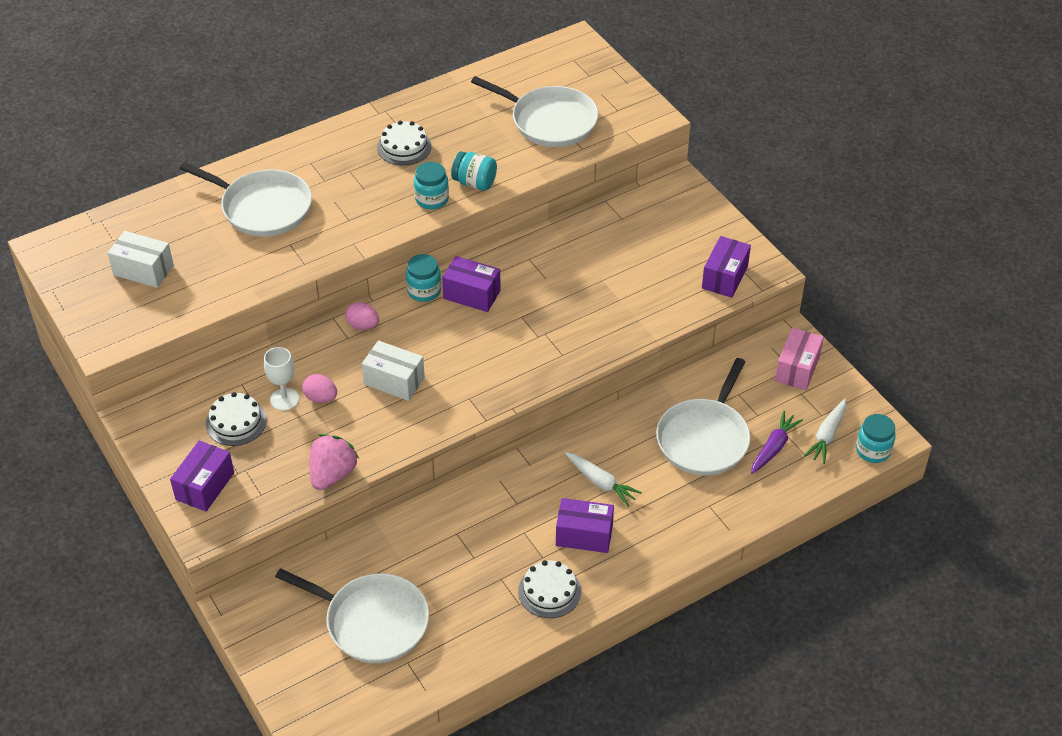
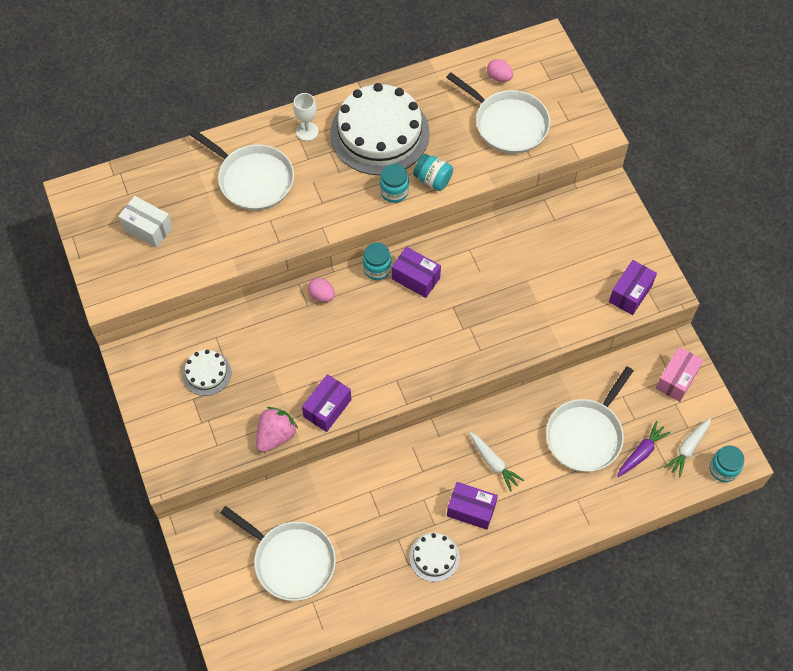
camera: 10 degrees right, 15 degrees up
(205, 486) = (174, 430): purple box -> purple box (327, 408)
(284, 399) = (248, 357): white goblet -> white goblet (307, 131)
(321, 398) = (277, 361): pink egg -> pink egg (499, 77)
(394, 381) = (338, 354): white box -> none
(404, 147) = (379, 133): white cake -> white cake, size x2.14

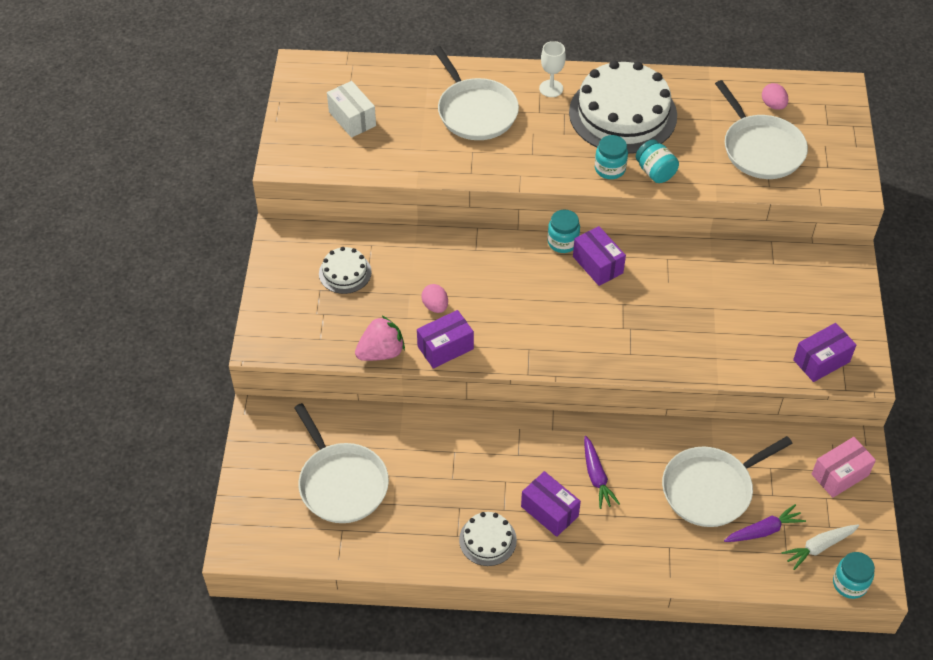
camera: 25 degrees right, 10 degrees down
(322, 295) = (494, 246): pink egg -> pink egg (435, 306)
(493, 463) = (596, 477): white carrot -> purple carrot

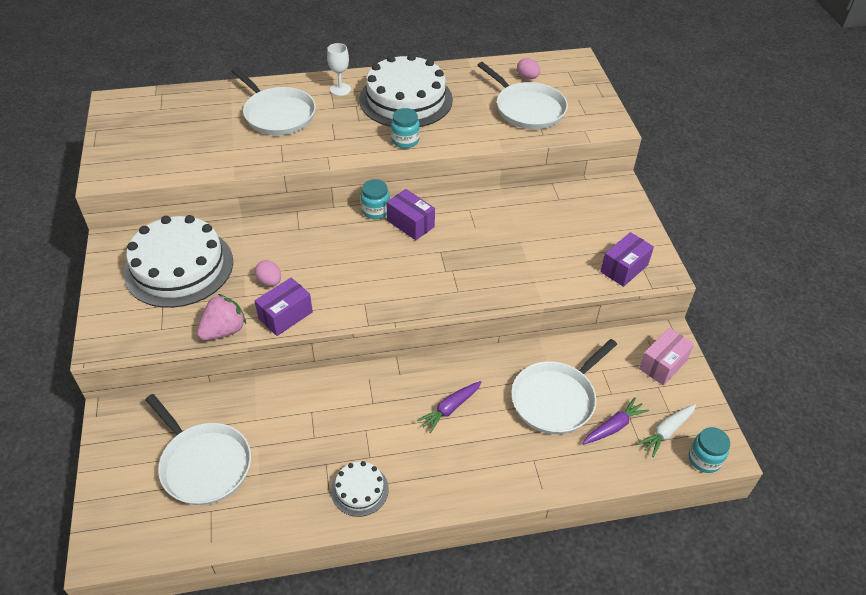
camera: 15 degrees left, 5 degrees down
(345, 272) = (179, 267): white cake -> white cake, size x2.14
(352, 119) = (166, 134): white box -> none
(549, 511) = (414, 449): purple box -> none
(596, 477) = (450, 408): purple carrot -> purple carrot turned 75 degrees clockwise
(655, 172) = (445, 137): turquoise jar -> none

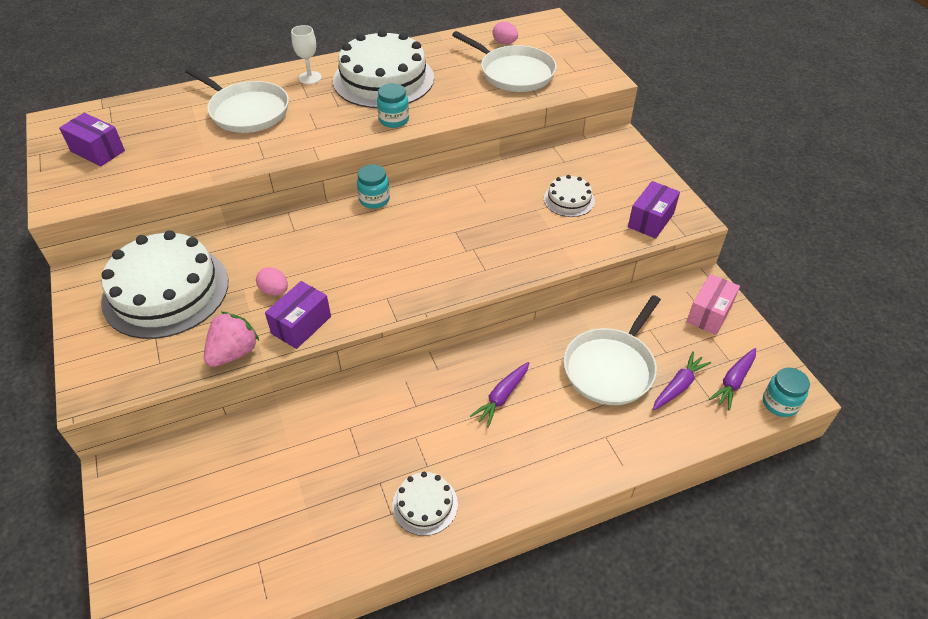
camera: 10 degrees left, 0 degrees up
(204, 464) = (238, 509): white pan -> none
(410, 224) = (416, 207): purple box -> purple box (98, 151)
(552, 237) = (569, 200): none -> white cake
(666, 432) = (733, 382): white carrot -> purple carrot

